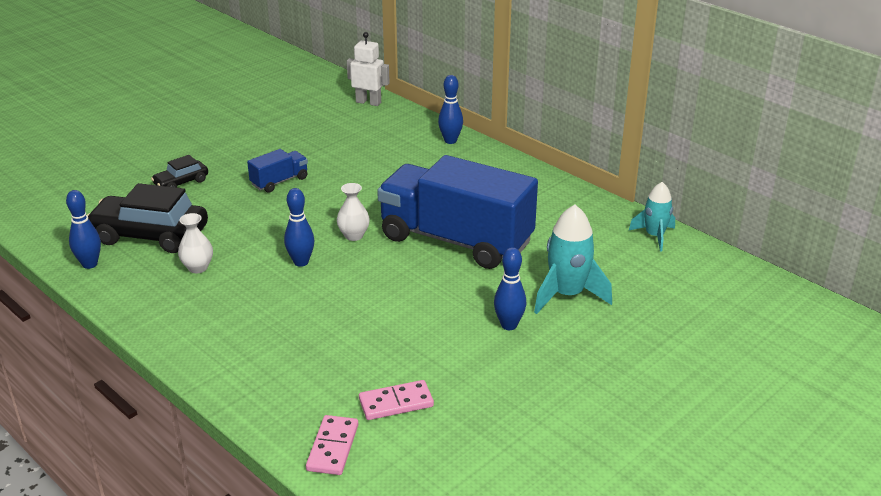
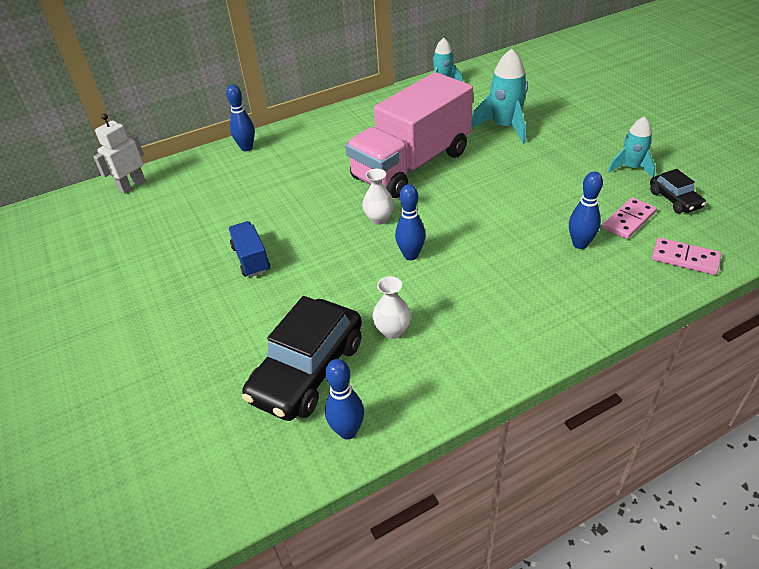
camera: 70 degrees left, 10 degrees up
(181, 182) = (202, 339): black car -> black car (674, 200)
(396, 403) = (628, 220): pink domino -> pink domino turned 45 degrees clockwise
(456, 240) = (411, 165): blue truck -> pink truck
(509, 325) = (537, 156): blue bowling pin -> blue bowling pin (580, 244)
(511, 403) = (631, 168): none -> turquoise rocket

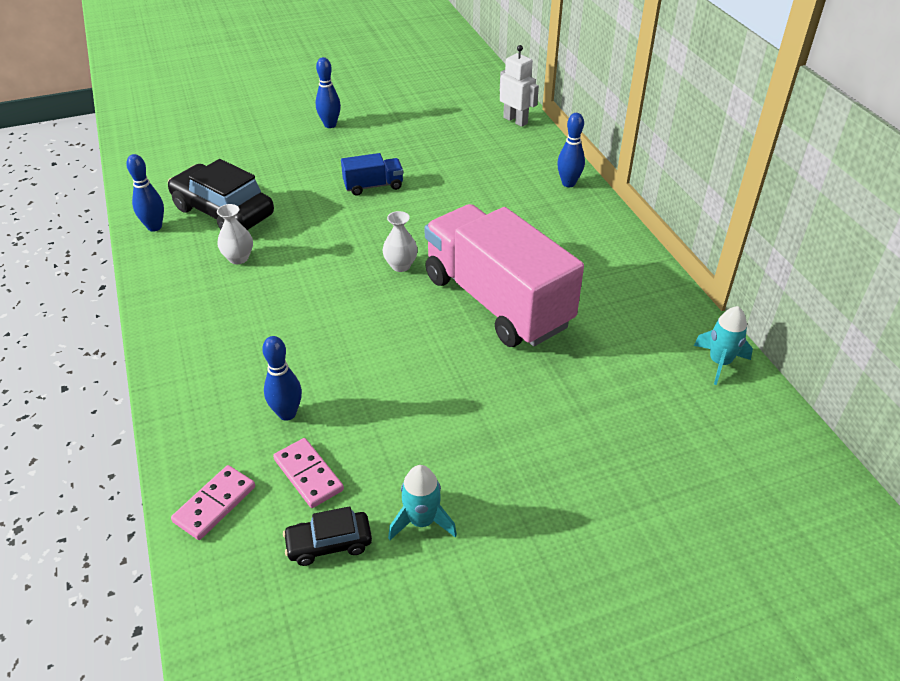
camera: 95 degrees right, 0 degrees up
(411, 255) = (332, 280): blue bowling pin -> blue bowling pin (330, 125)
(504, 127) = (571, 405): turquoise rocket -> none

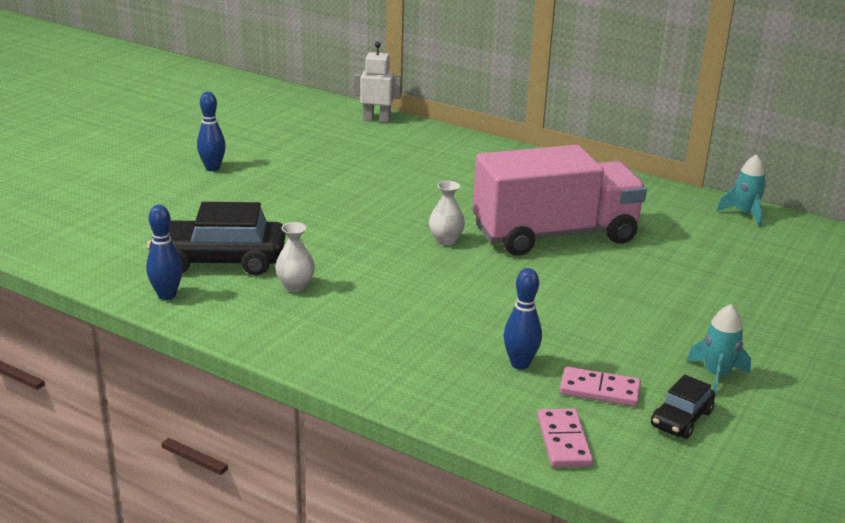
camera: 40 degrees left, 15 degrees down
(373, 186) = (331, 198): blue truck -> none
(497, 301) = (554, 235): pink truck -> pink truck turned 150 degrees clockwise
(568, 183) = (485, 148): blue bowling pin -> none

